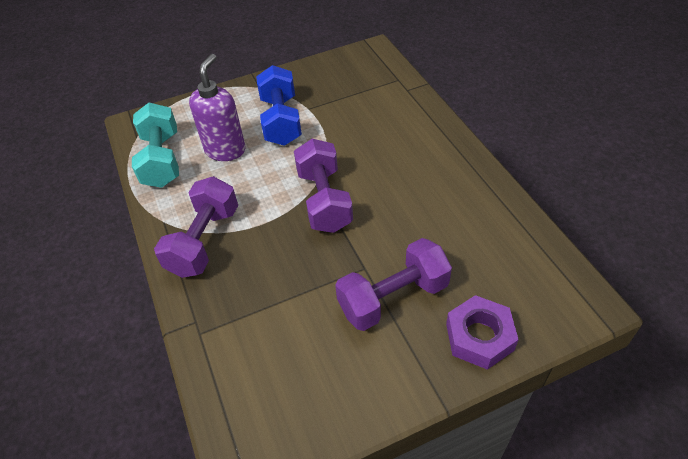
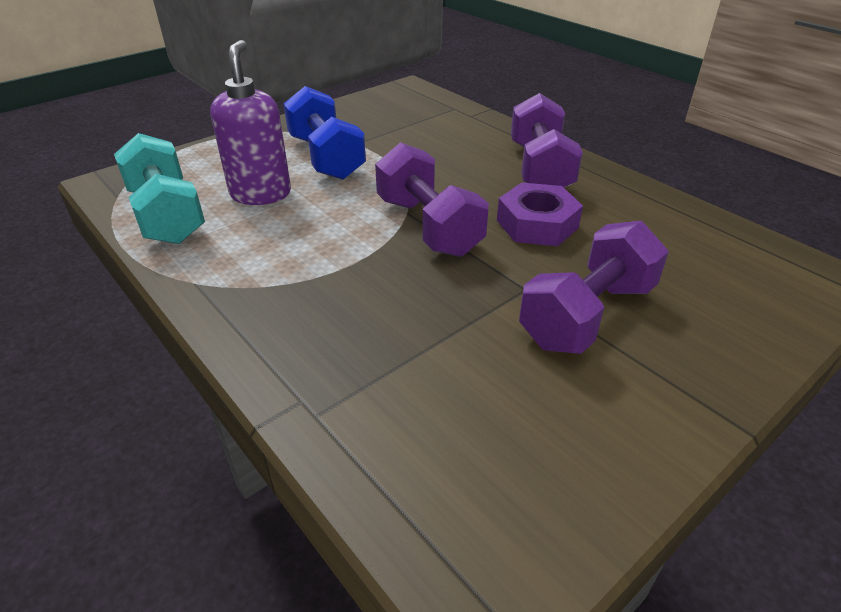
camera: 20 degrees left, 10 degrees down
(204, 241) = (272, 296): purple dumbbell -> purple dumbbell (540, 169)
(479, 337) = (730, 337): purple nut -> purple nut (537, 224)

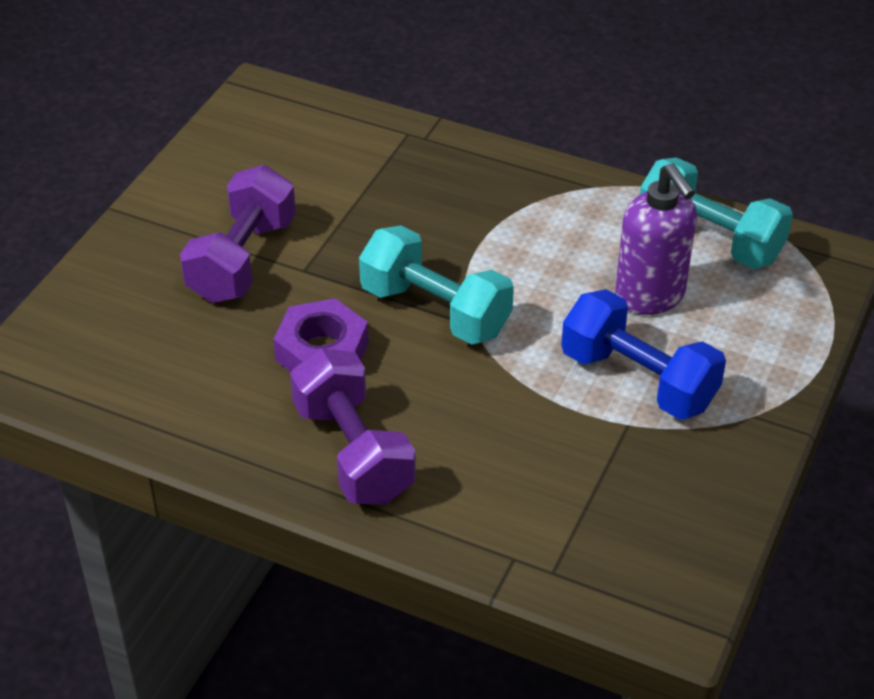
camera: 155 degrees right, 5 degrees up
(428, 226) = (435, 311): purple dumbbell -> turquoise dumbbell

